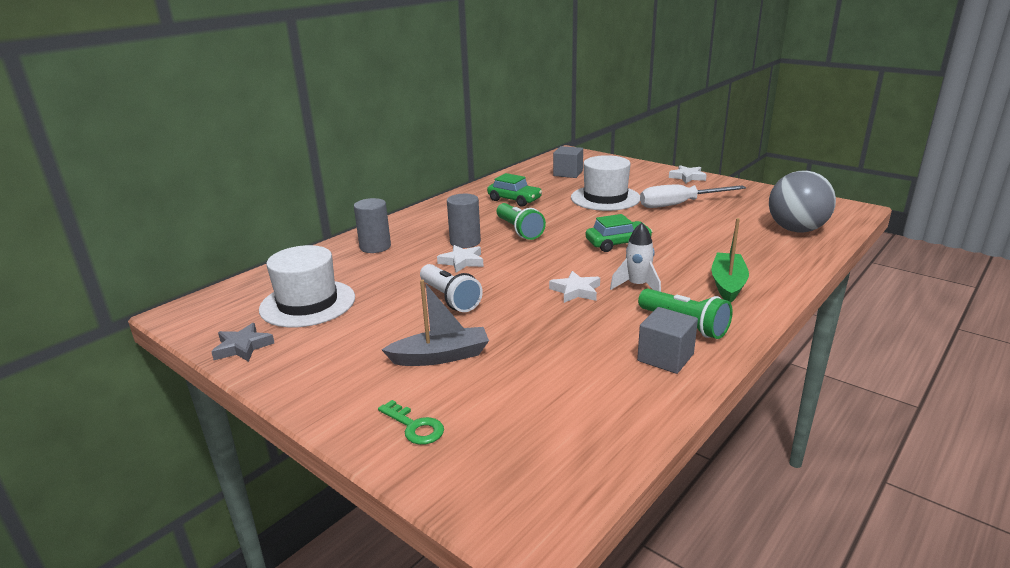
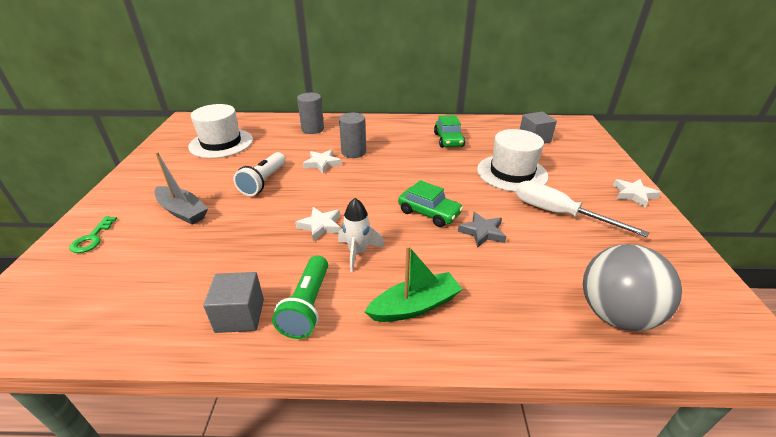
camera: 50 degrees right, 10 degrees up
(242, 347) = (160, 149): grey star -> grey star (482, 232)
(519, 230) = (397, 163): green flashlight -> none

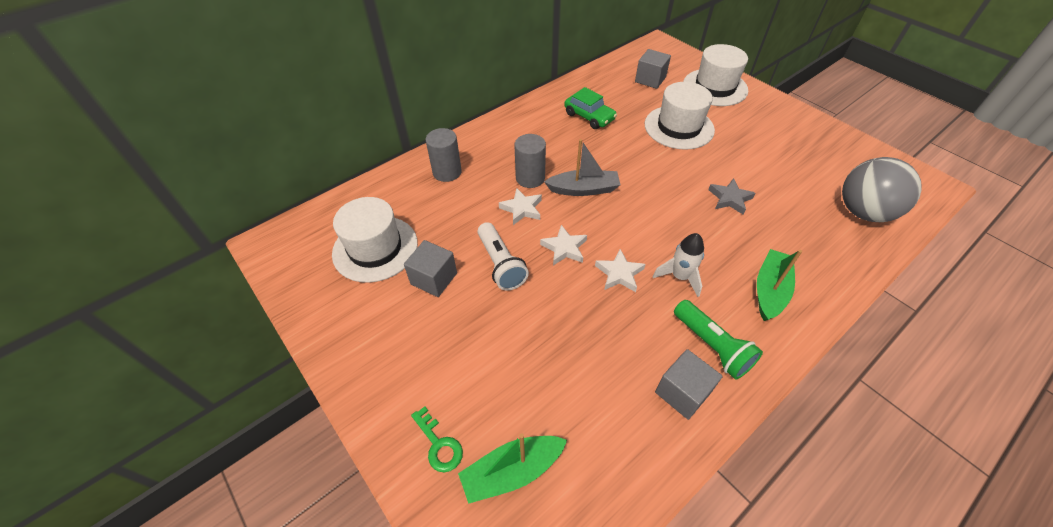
camera: 40 degrees left, 15 degrees up
(92, 276) = (512, 471): none -> green boat
(182, 211) = (478, 349): grey boat -> grey boat (583, 189)
(222, 169) = (434, 278): none -> grey cube
(429, 213) = (675, 205): green car -> none
(558, 213) = (751, 150): white screwdriver -> none
(589, 164) = (715, 87): none -> white hat
(633, 195) = (770, 103): white star -> white star (564, 248)

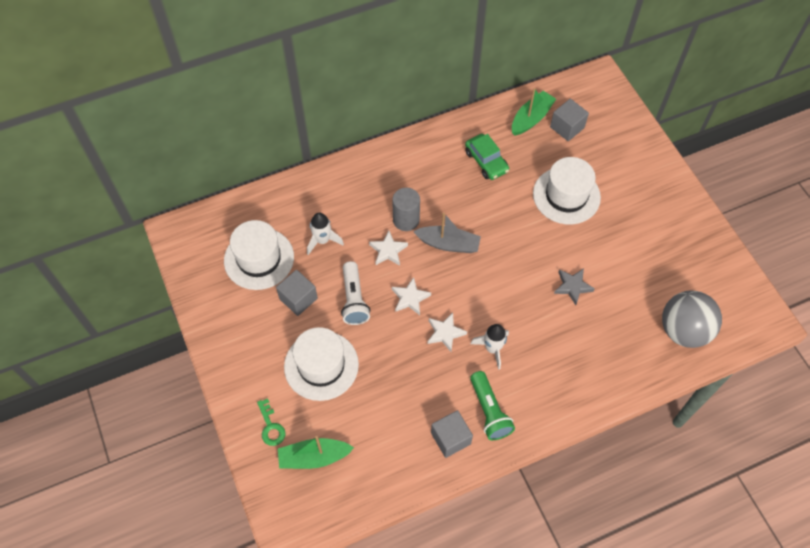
camera: 15 degrees right, 10 degrees up
(445, 215) = (322, 240): none -> white rocket
(447, 172) = (335, 195): grey cylinder -> none
(715, 87) = (628, 153): white hat -> white hat (321, 365)
(770, 290) = (559, 379): green boat -> green boat (531, 118)

